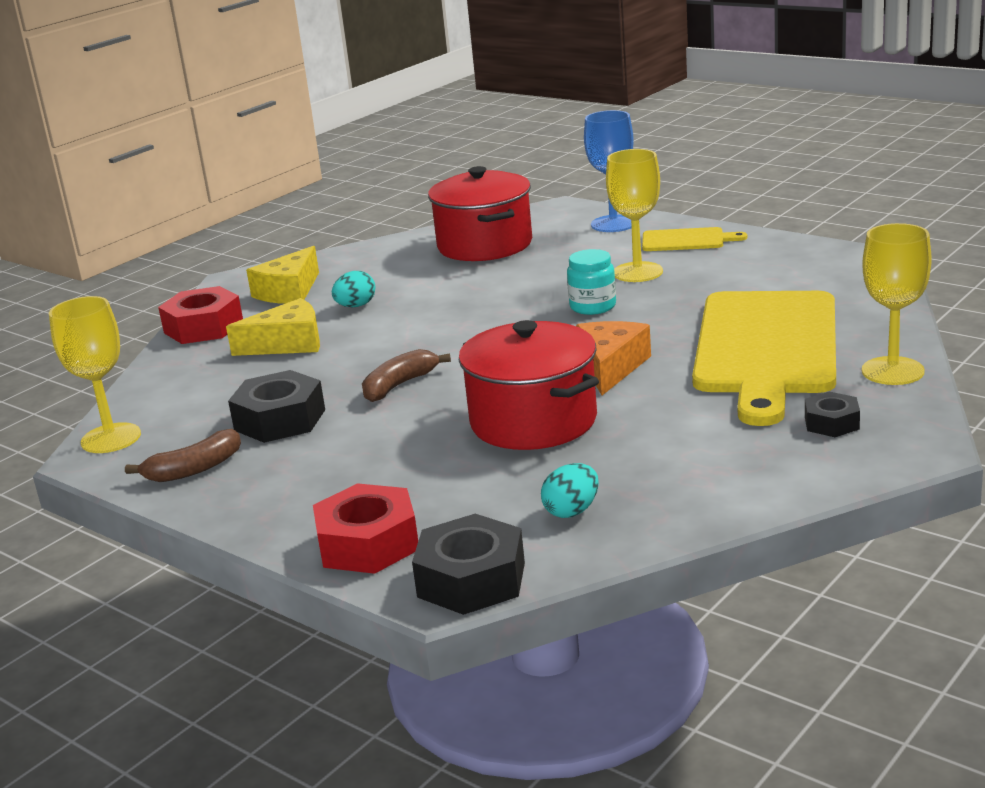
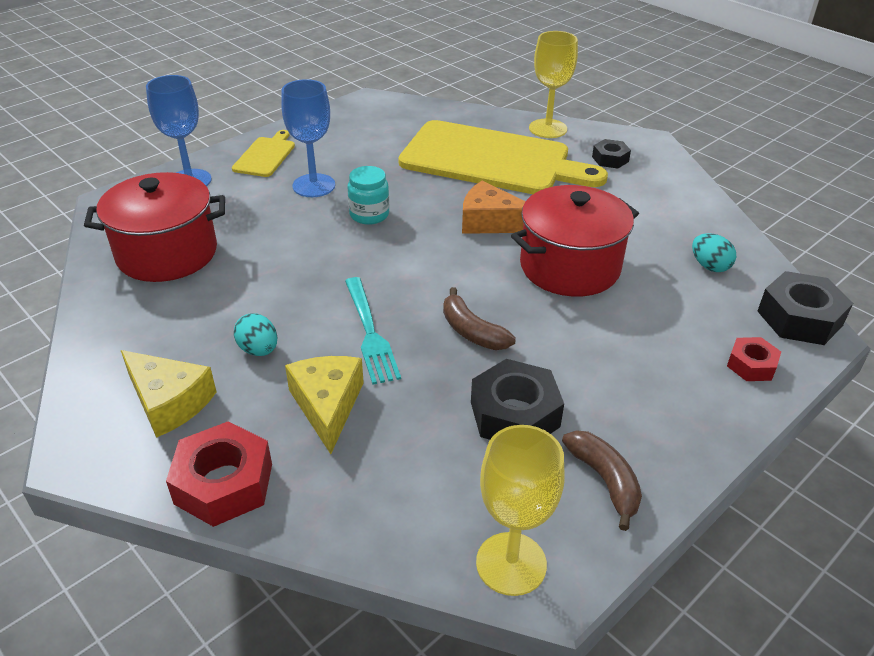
camera: 85 degrees left, 15 degrees up
(368, 544) = (751, 365): red nut -> red nut, size x0.58
(387, 342) = (370, 333): none -> turquoise fork
(637, 272) = (314, 185): yellow goblet -> blue goblet

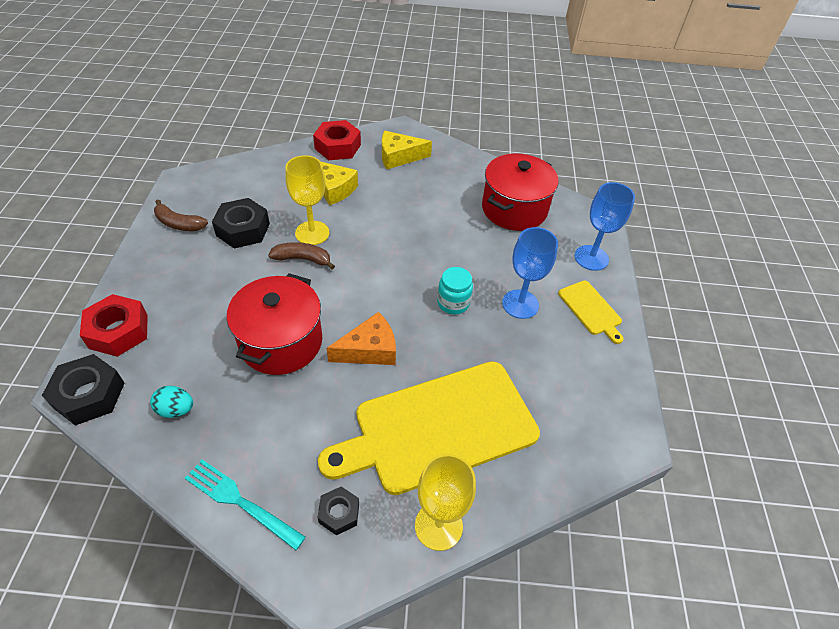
camera: 135 degrees right, 10 degrees up
(259, 350) = (395, 193): turquoise egg -> none
(370, 333) = (354, 228): turquoise fork -> turquoise fork (240, 502)
(511, 563) = (201, 177): yellow goblet -> yellow goblet (312, 233)
(751, 365) = (118, 331): red nut -> red nut, size x1.73

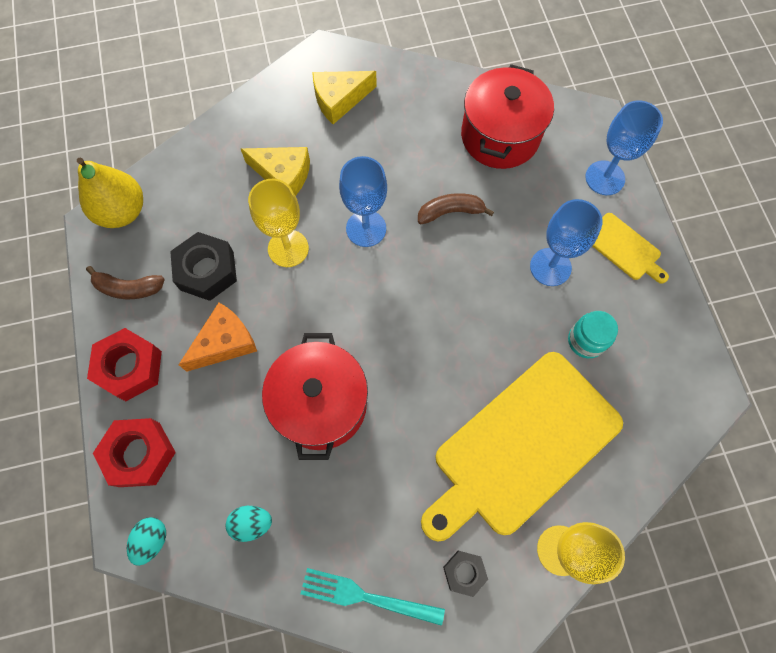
camera: 15 degrees left, 20 degrees up
(89, 395) = (152, 540): black nut -> turquoise egg
(203, 178) = (122, 212): none -> yellow pear
(302, 259) = (294, 288): brown banana -> brown banana (450, 212)
(338, 147) = (260, 108): red nut -> red nut (130, 367)
(369, 350) = (417, 380): orange cheese -> orange cheese (225, 342)
(379, 237) = (366, 228): none -> blue goblet
(453, 303) = (480, 290): turquoise jar -> turquoise jar (586, 341)

